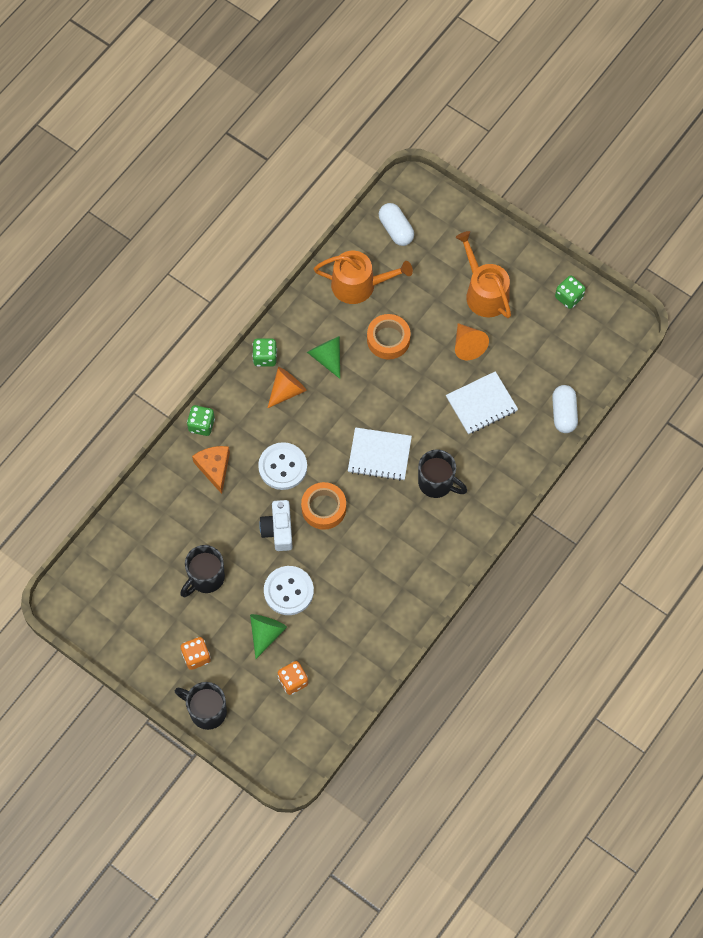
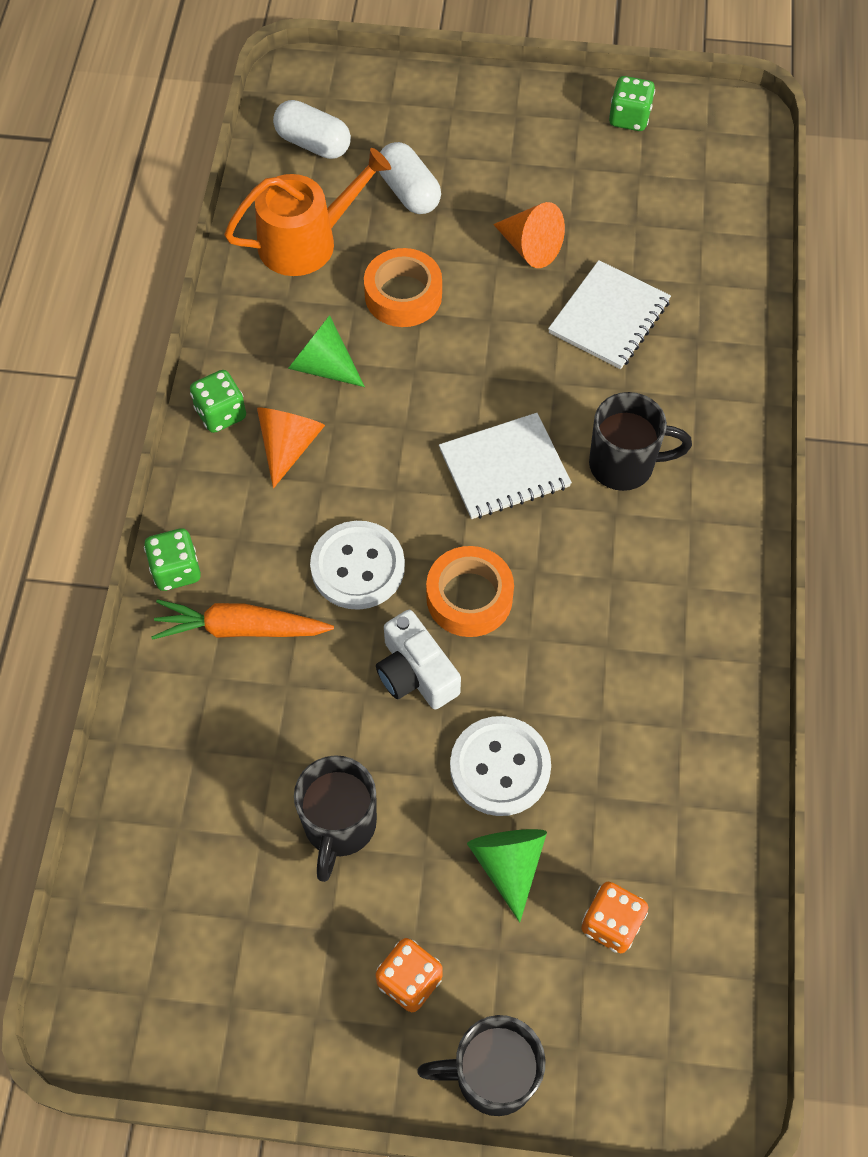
camera: 30 degrees left, 5 degrees down
(214, 468) = (241, 629): orange cheese -> orange carrot
(484, 292) = (503, 166): orange watering can -> none
(563, 413) = (739, 272): white capsule -> white capsule (409, 192)

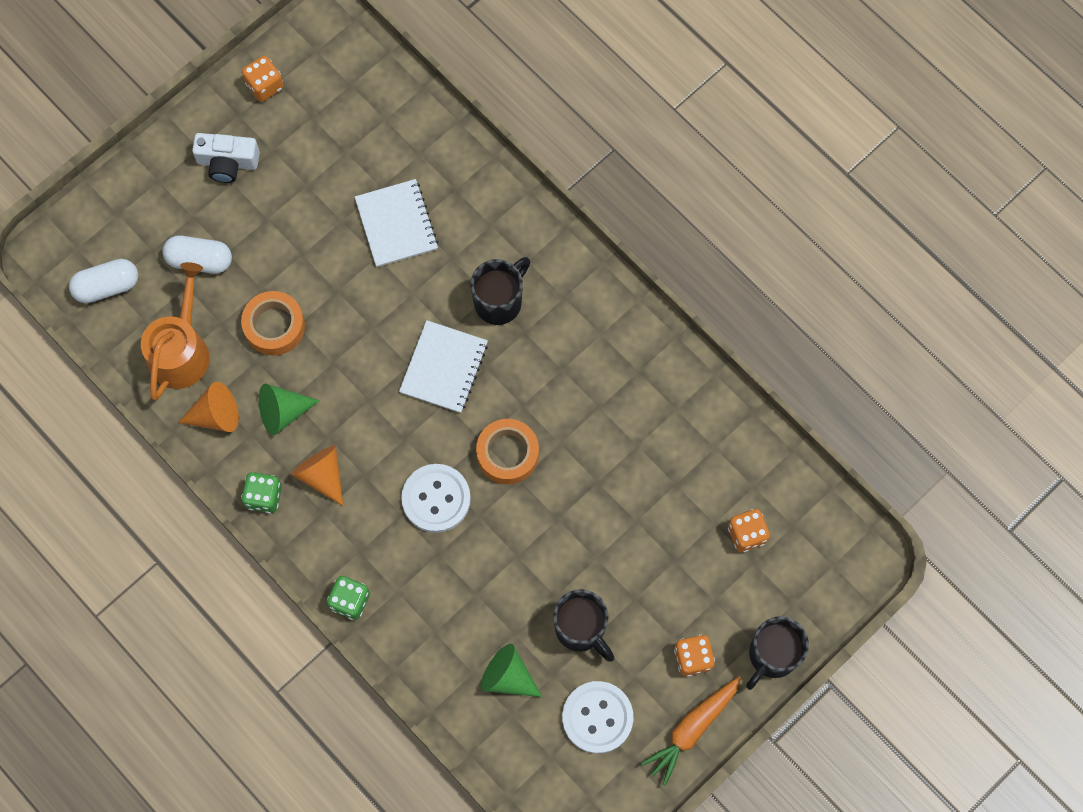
camera: 50 degrees left, 10 degrees up
(241, 629) = (419, 592): orange carrot -> orange carrot (692, 729)
(415, 673) = (528, 519): white camera -> white camera (228, 162)
(500, 767) = (619, 520): white button -> white button (597, 717)
(508, 864) = (674, 559): green cone -> green cone (508, 677)
(530, 247) = (307, 225): orange cone -> orange cone (216, 415)
(629, 118) = (265, 86): green dice -> orange dice

